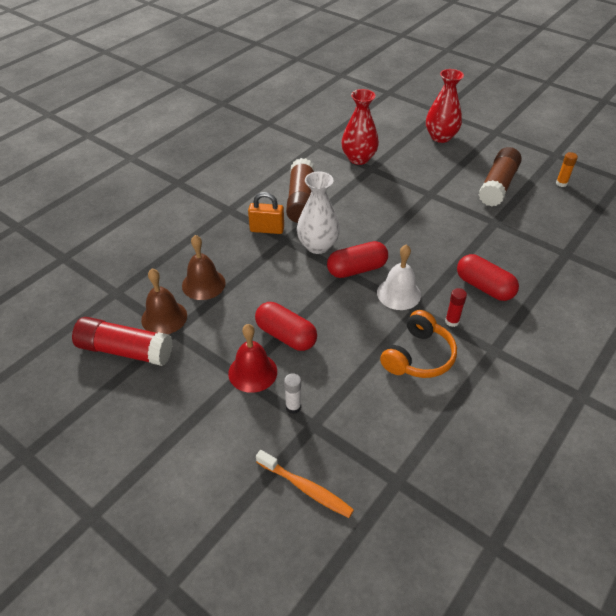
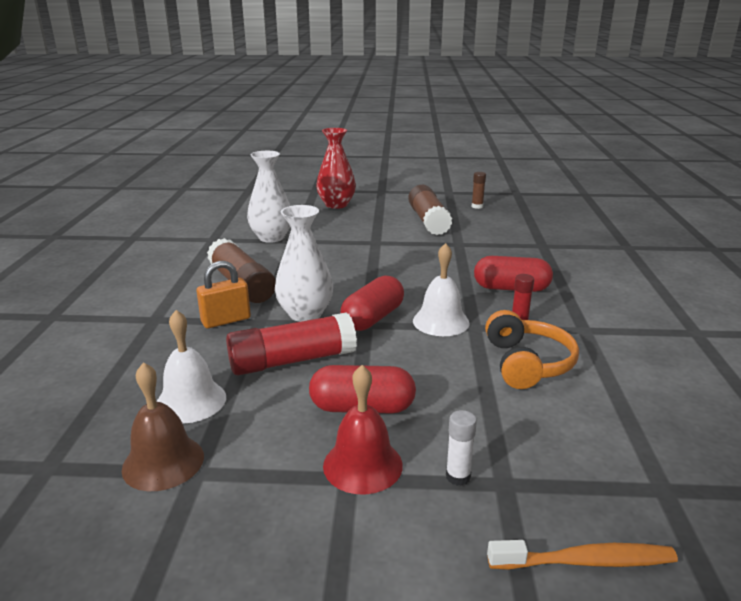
camera: 35 degrees left, 20 degrees down
(125, 350) = (130, 534): red glue stick -> red glue stick (292, 361)
(203, 284) = (191, 401): brown bell -> white bell
(358, 158) = (271, 237): red vase -> white vase
(561, 183) = (477, 206): orange glue stick -> brown glue stick

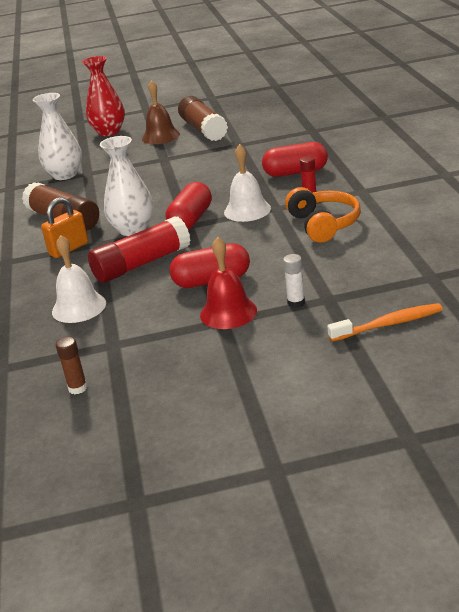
camera: 10 degrees left, 5 degrees up
(163, 462) = (85, 345): brown bell -> brown bell (161, 136)
(477, 206) = (243, 106): brown glue stick -> brown glue stick (78, 388)

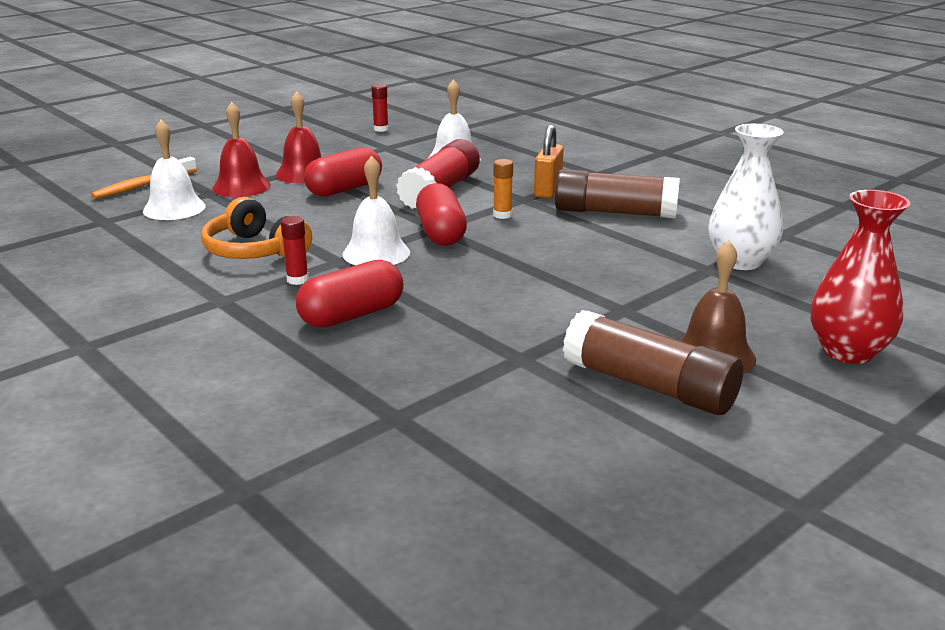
camera: 145 degrees right, 5 degrees down
(78, 388) = (381, 129): brown glue stick -> red glue stick
(133, 229) = (502, 215): white vase -> orange glue stick
(296, 303) = (241, 186): white glue stick -> red bell
(367, 282) = (174, 208): none -> white bell

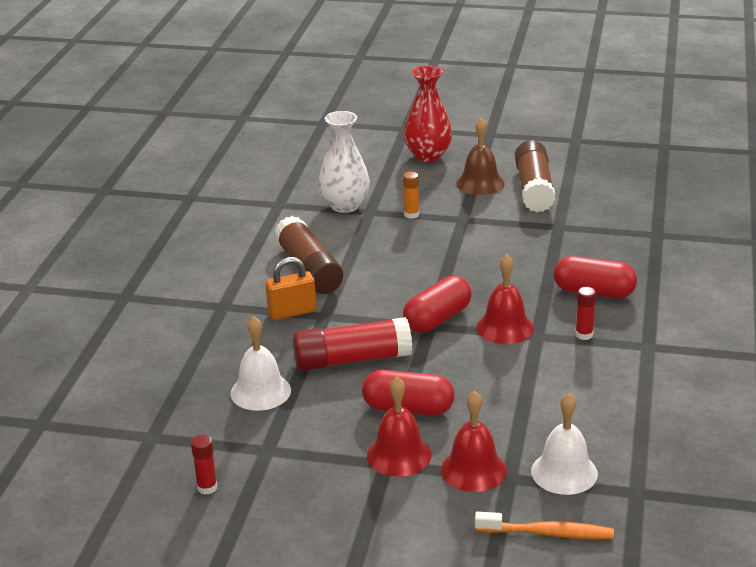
camera: 125 degrees left, 5 degrees up
(254, 251) = (573, 378): orange headphones -> none
(376, 253) = (505, 327): white bell -> red bell
(502, 215) = (370, 310): orange glue stick -> orange glue stick (411, 215)

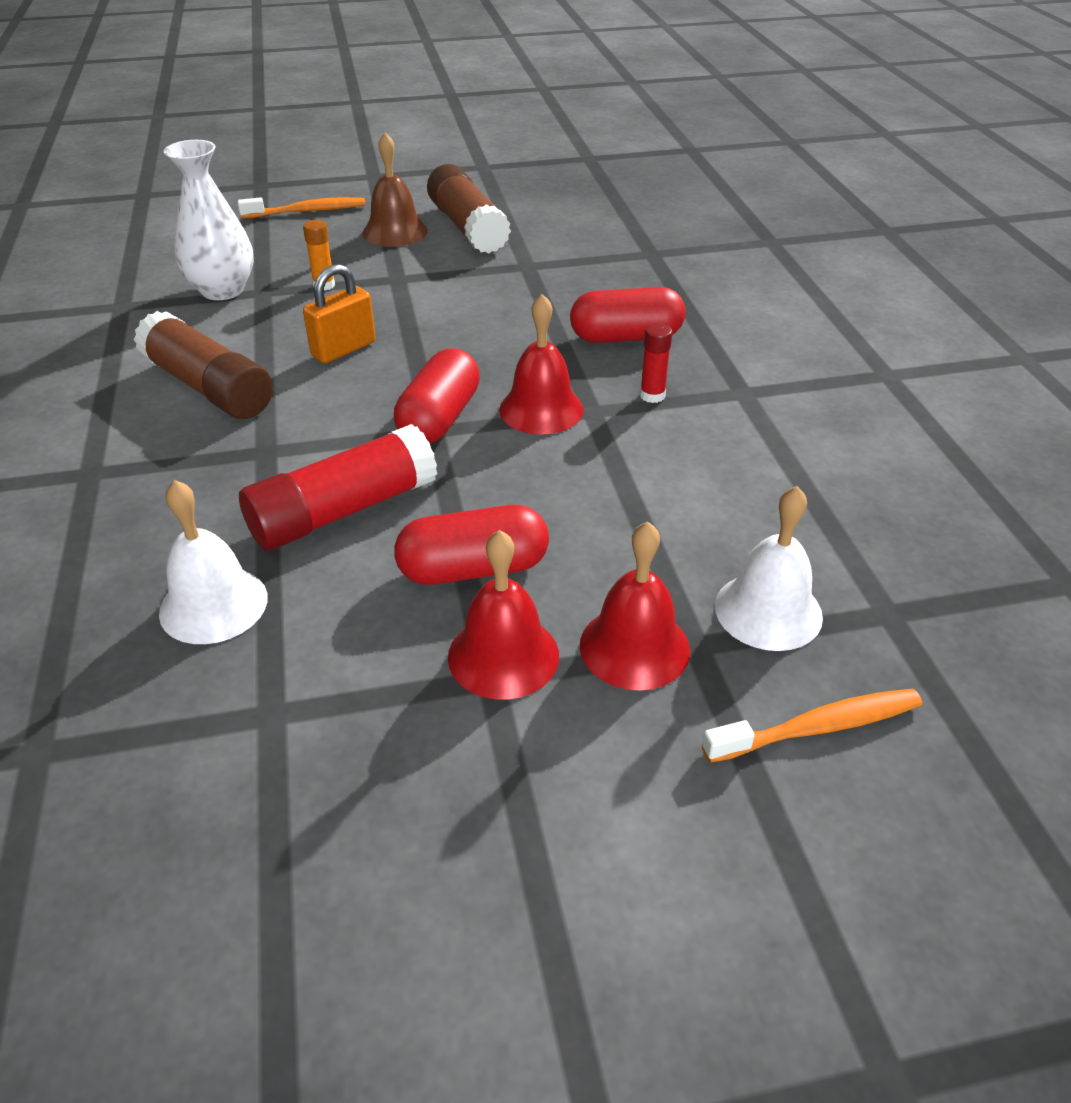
camera: 25 degrees left, 10 degrees up
(207, 487) = (187, 831): red glue stick -> none
(292, 312) = (210, 457): orange padlock -> orange padlock (343, 349)
(428, 156) = (307, 211): red vase -> orange toothbrush

